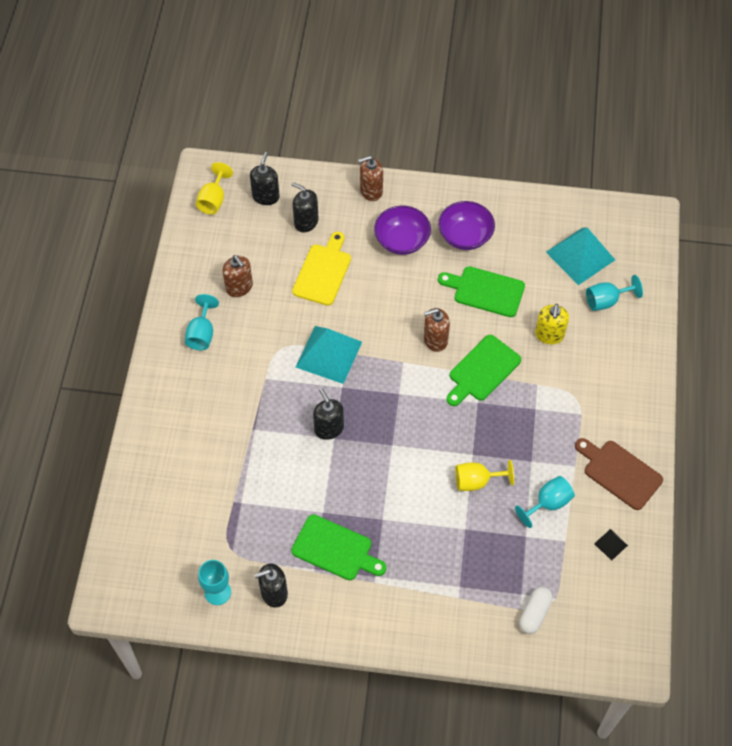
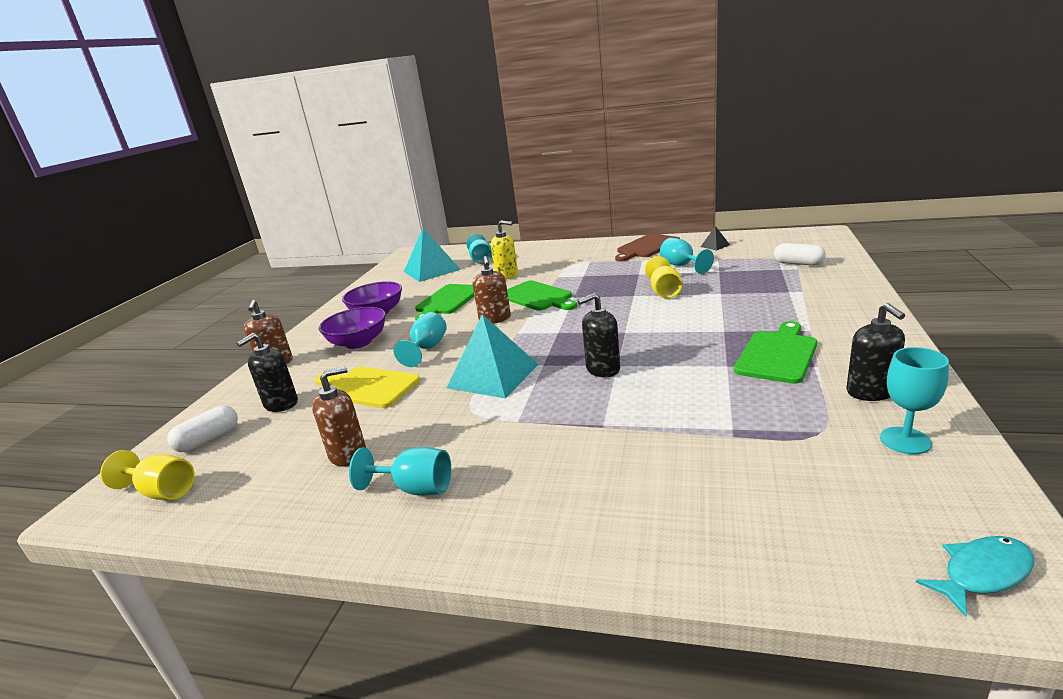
camera: 80 degrees left, 35 degrees down
(116, 584) = (982, 573): none -> turquoise fish
(266, 196) = (208, 439): black soap dispenser -> white capsule
(382, 297) = (427, 348): none -> turquoise goblet

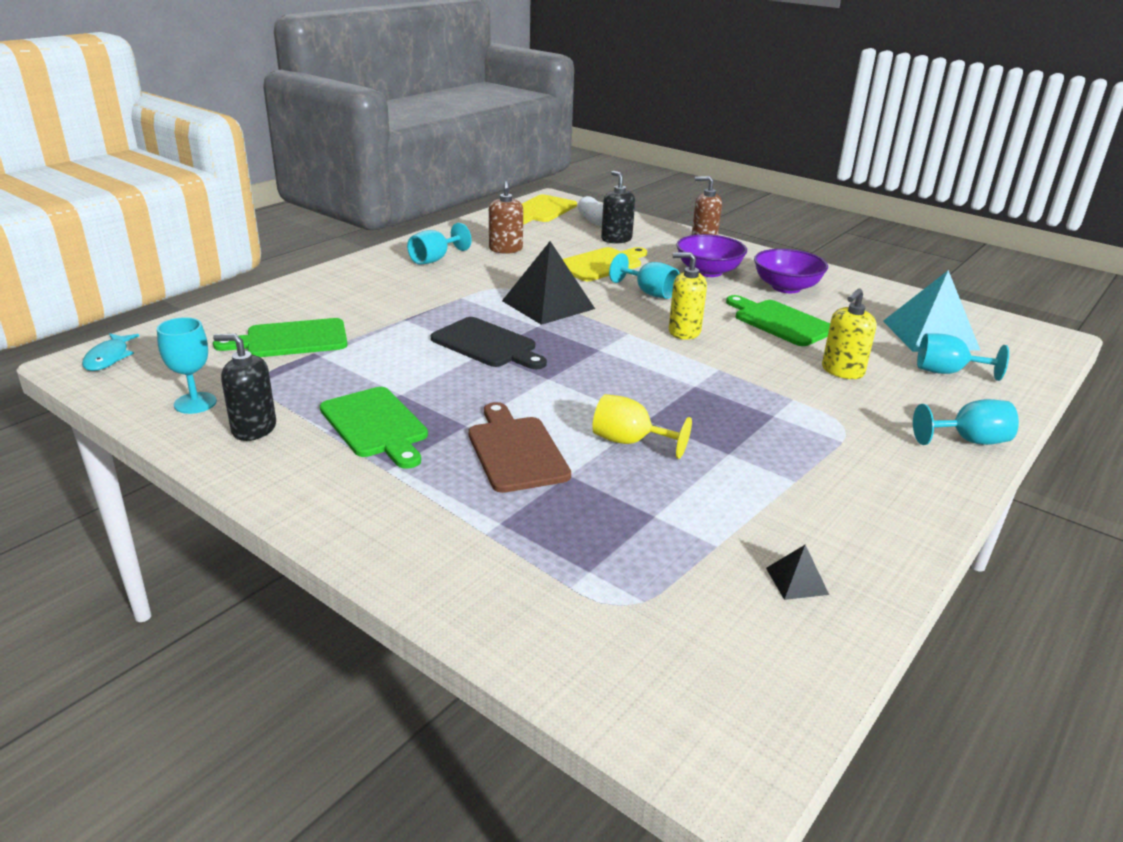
camera: 110 degrees right, 5 degrees up
(163, 492) = (541, 210): yellow goblet -> yellow cutting board
(493, 376) = (548, 304): turquoise pyramid -> black pyramid
(495, 319) = (684, 332): brown soap dispenser -> yellow soap dispenser
(537, 297) = (724, 367): green cutting board -> green cutting board (291, 339)
(602, 369) = (487, 344): black soap dispenser -> black cutting board
(646, 247) = (868, 513): brown cutting board -> brown cutting board (516, 451)
(681, 266) = (721, 499): turquoise goblet -> turquoise goblet (969, 441)
(798, 263) = (590, 602): white capsule -> none

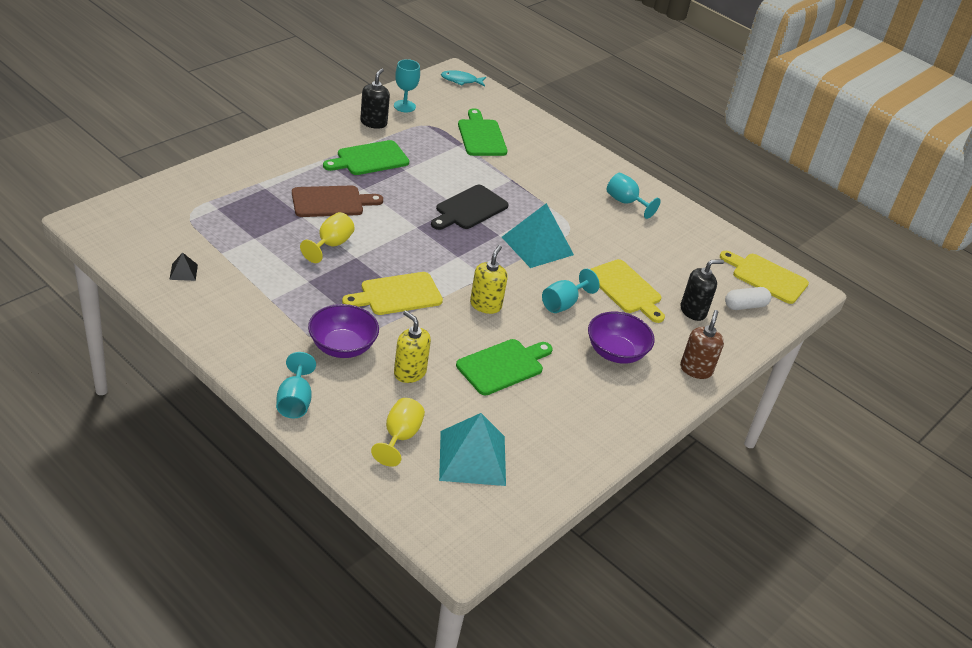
camera: 90 degrees right, 10 degrees up
(506, 249) = (654, 241): brown soap dispenser -> none
(548, 304) = (537, 246): black pyramid -> turquoise pyramid
(707, 385) = (397, 294): none -> yellow cutting board
(786, 287) = (580, 394): purple bowl -> purple bowl (342, 346)
(947, 372) = (400, 437): turquoise goblet -> yellow goblet

